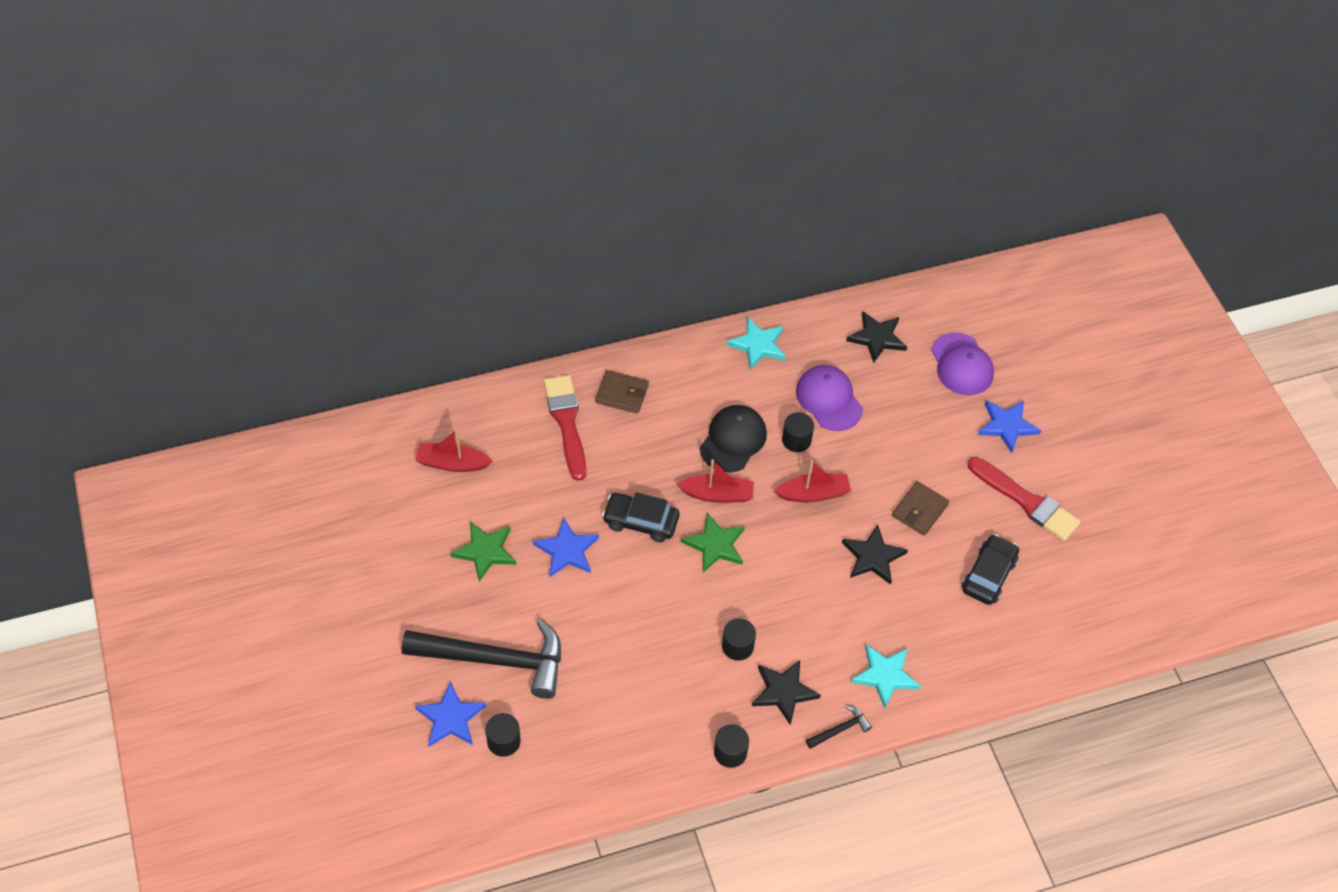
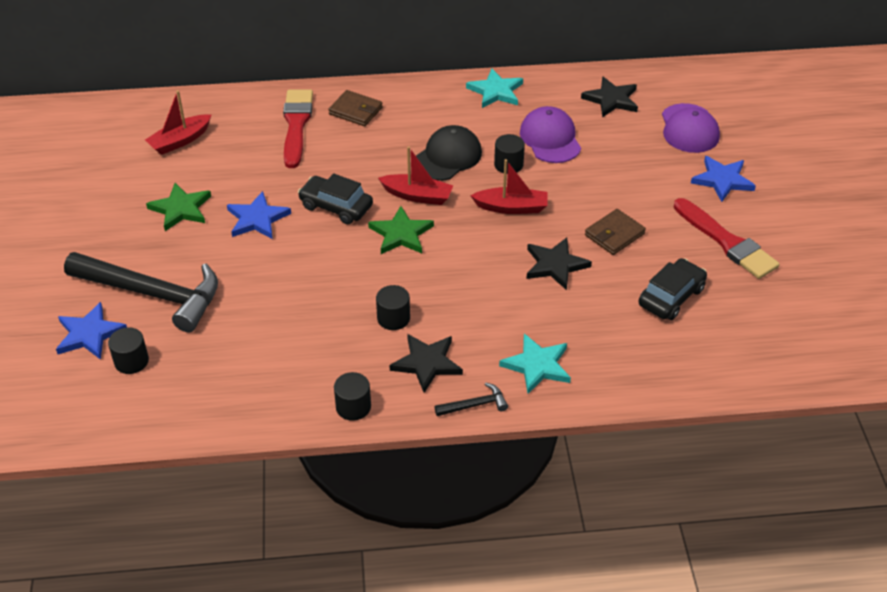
camera: 15 degrees right, 10 degrees down
(452, 463) = (180, 141): red boat -> red boat turned 60 degrees counterclockwise

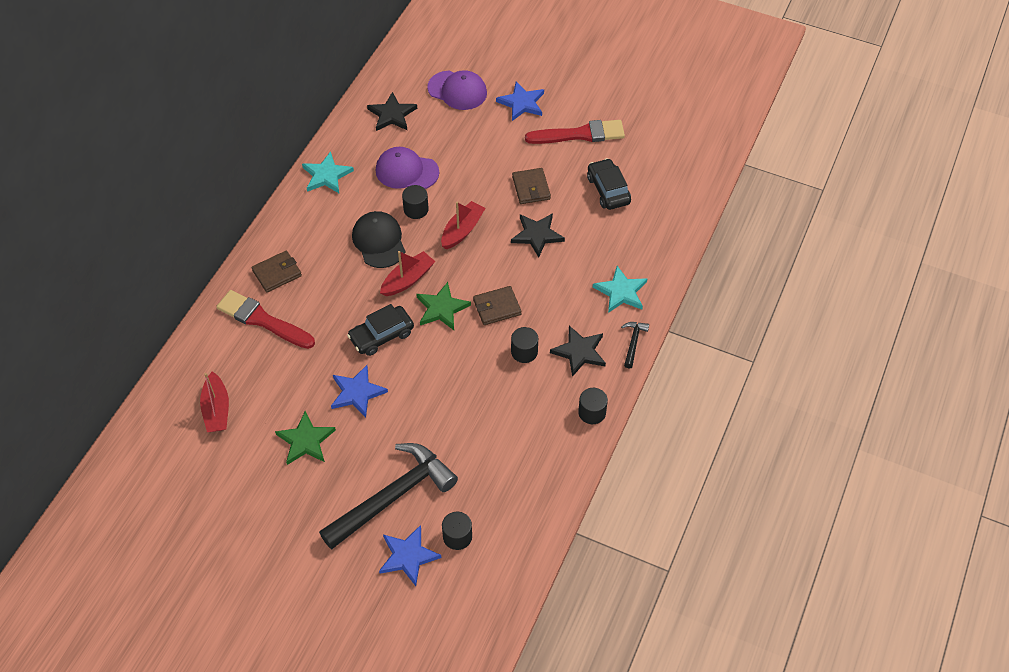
camera: 60 degrees left, 10 degrees up
(434, 273) = (497, 307): none -> brown wallet

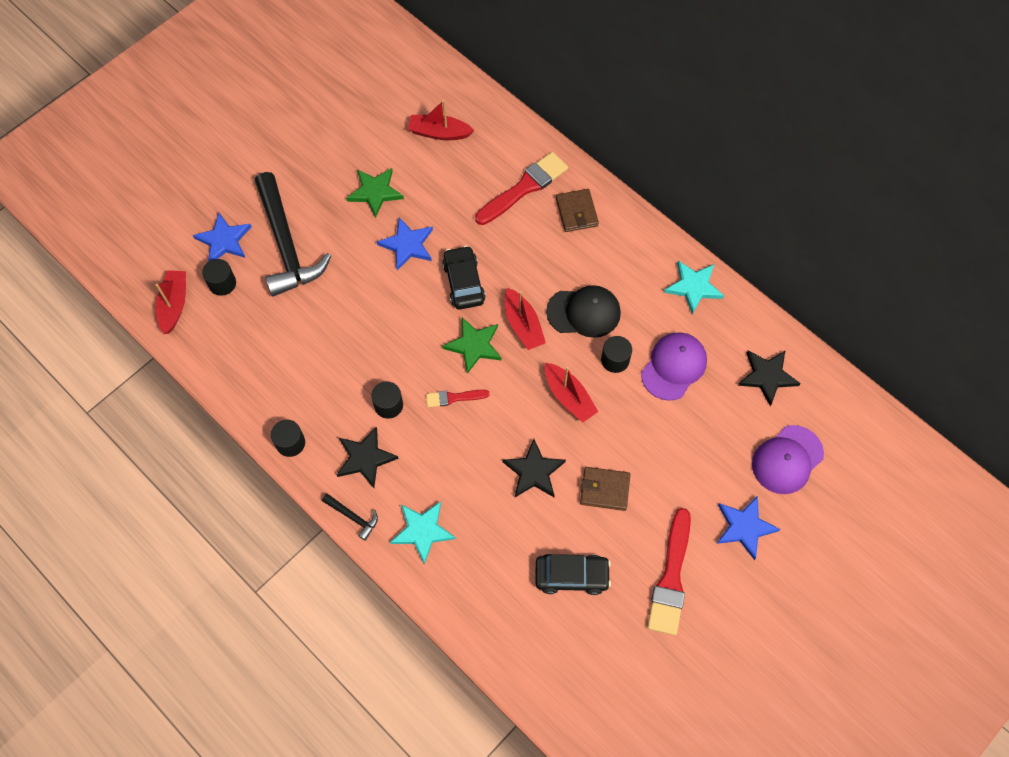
camera: 110 degrees right, 10 degrees up
(497, 307) = (454, 398): brown wallet -> red brush
(497, 571) = (174, 305): none -> red boat

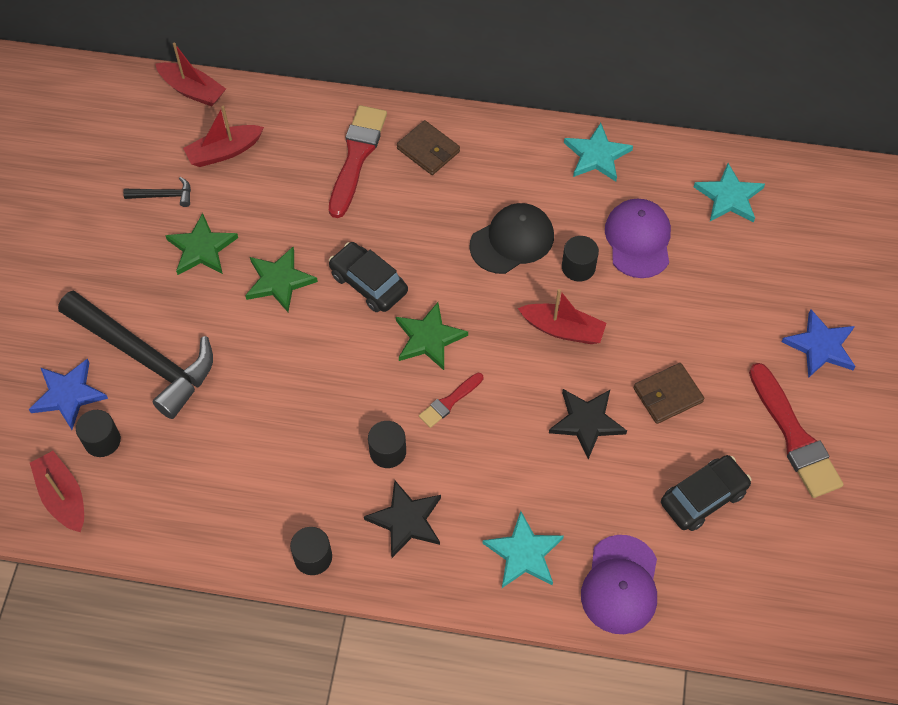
camera: 35 degrees left, 5 degrees down
(353, 517) = (441, 588): black hammer -> black hammer (163, 195)
(407, 245) = (279, 281): blue star -> green star
(523, 325) = (462, 288): red boat -> red boat (193, 90)
(767, 376) = (729, 197): black star -> turquoise star
(787, 459) = (807, 261): purple cap -> purple cap (620, 585)

